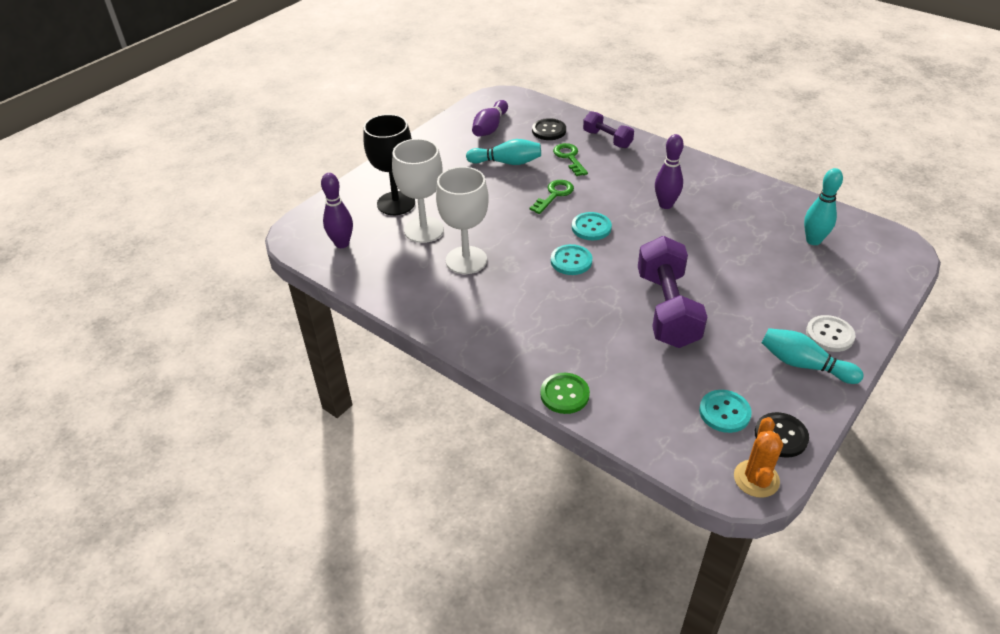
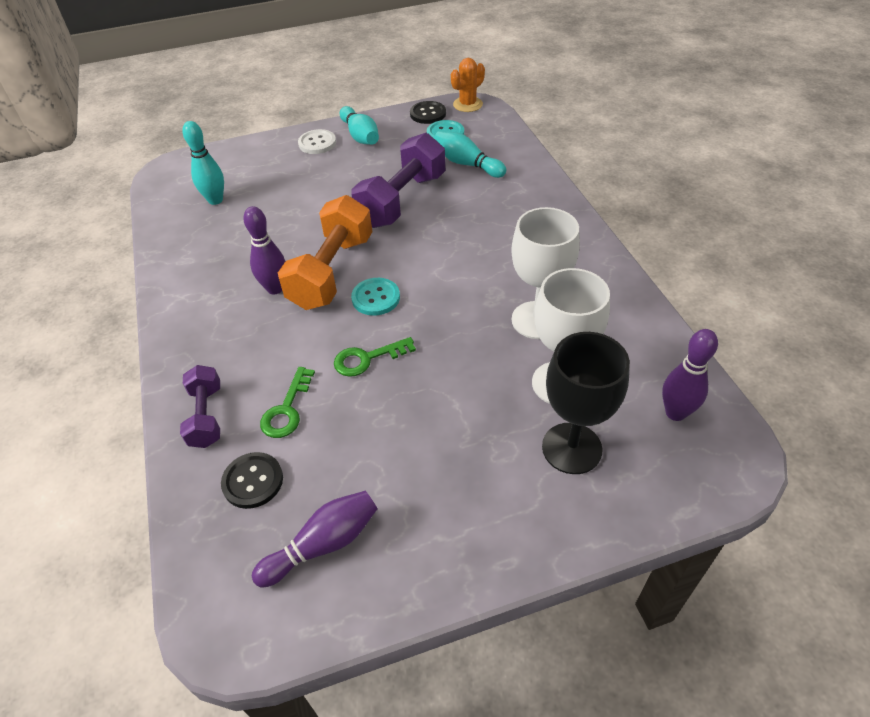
camera: 145 degrees left, 5 degrees up
(507, 162) = (370, 446): turquoise bowling pin -> turquoise bowling pin (466, 164)
(564, 394) = (541, 179): green button -> none
(571, 261) = (433, 272): turquoise button -> none
(643, 230) = (332, 272): none -> orange dumbbell

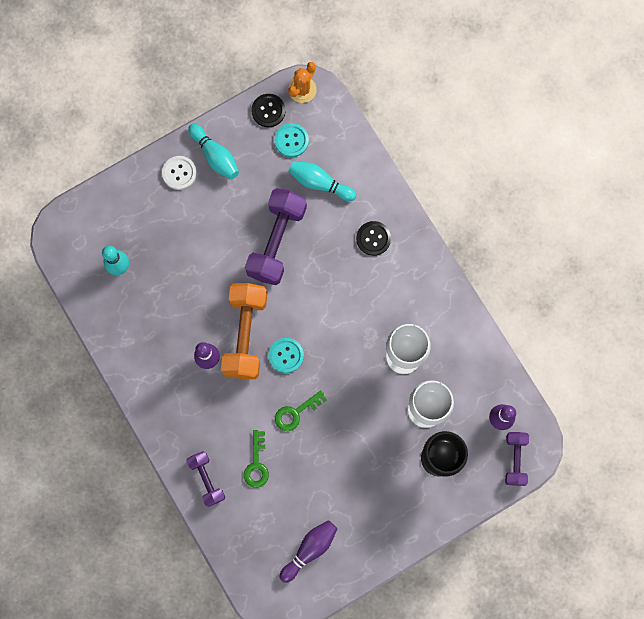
camera: 15 degrees left, 30 degrees up
(253, 481) = (255, 519): black button -> black button (373, 238)
(703, 471) = (515, 459): none -> purple dumbbell

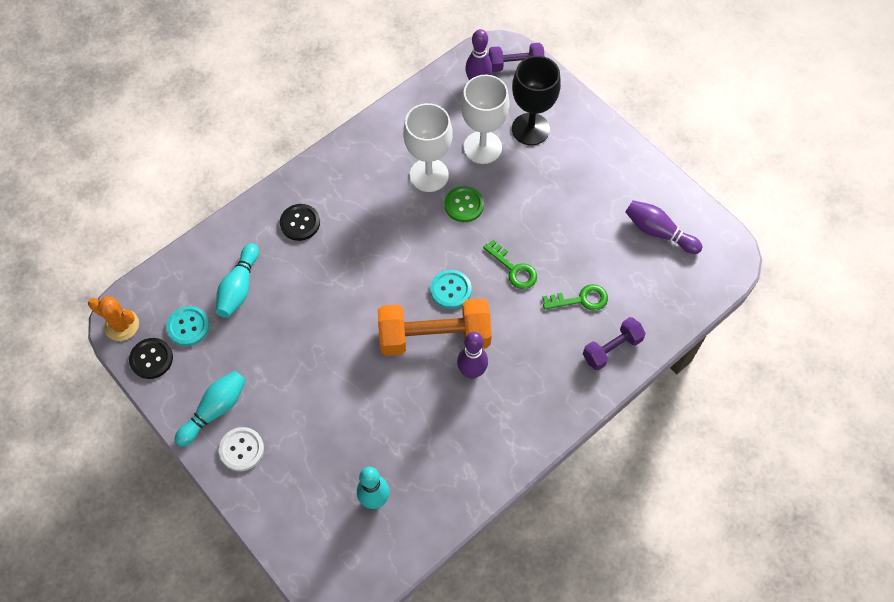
camera: 100 degrees left, 15 degrees down
(276, 241) = (316, 322): purple dumbbell -> none
(367, 382) = (464, 205): none -> green button

